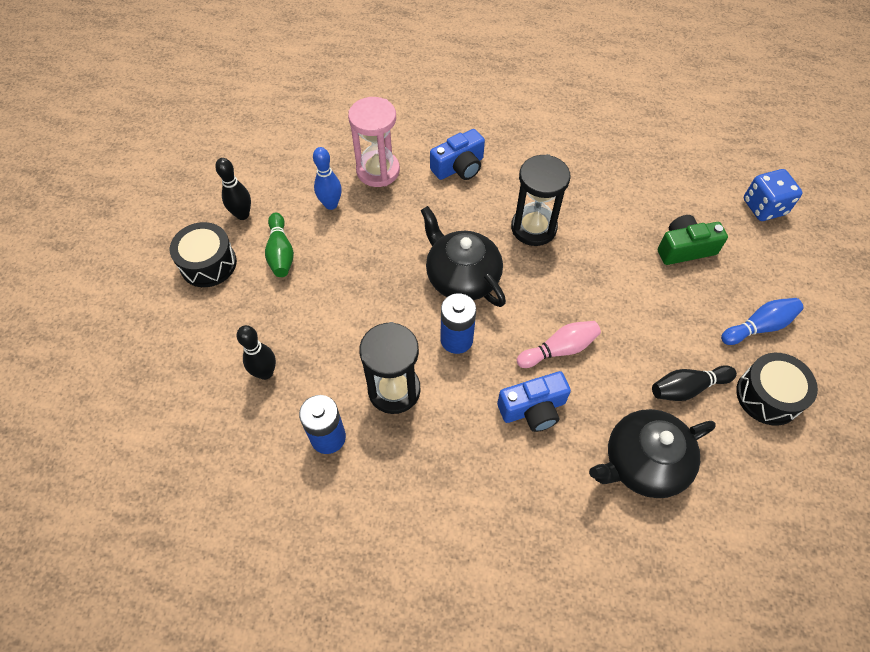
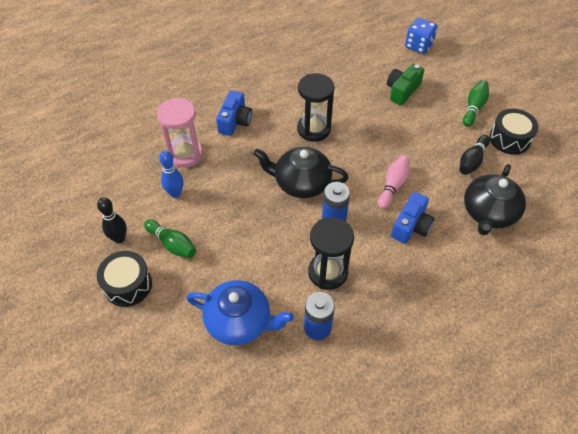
camera: 40 degrees left, 5 degrees down
(265, 373) = (239, 321): black bowling pin -> blue teapot
(759, 326) = (473, 108): blue bowling pin -> green bowling pin

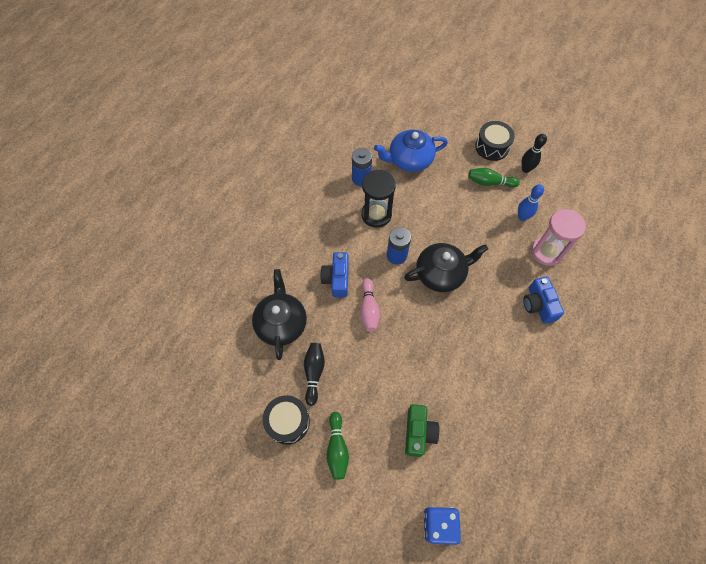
camera: 150 degrees right, 10 degrees up
(313, 129) = (468, 333): black hourglass -> none

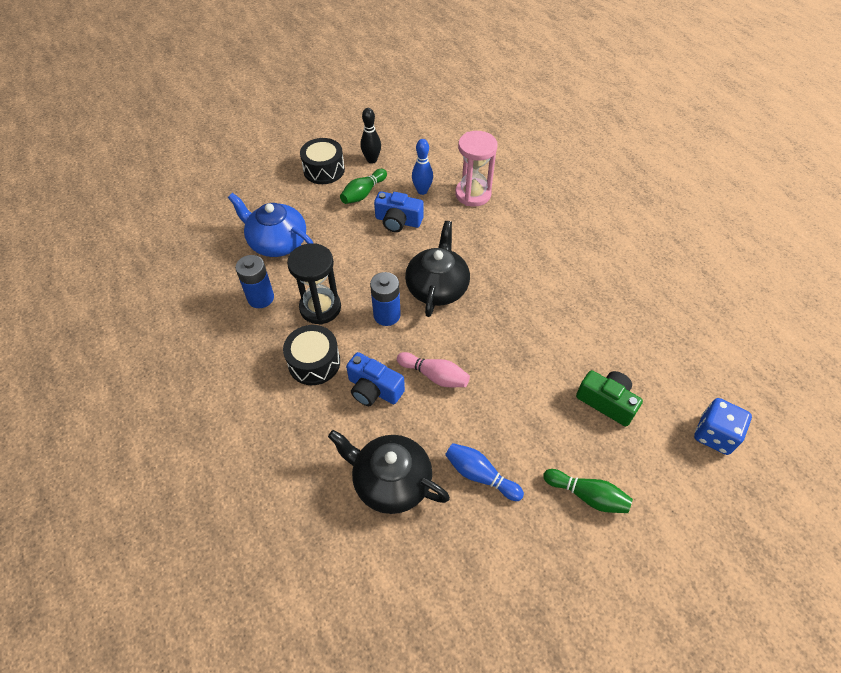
camera: 60 degrees left, 10 degrees down
(288, 422) = (527, 538): black drum -> black drum (314, 362)
(314, 373) = (480, 475): black bowling pin -> blue bowling pin
(409, 160) = (277, 242): blue teapot -> blue teapot turned 105 degrees clockwise
(538, 305) = (524, 230): blue camera -> blue camera (398, 221)

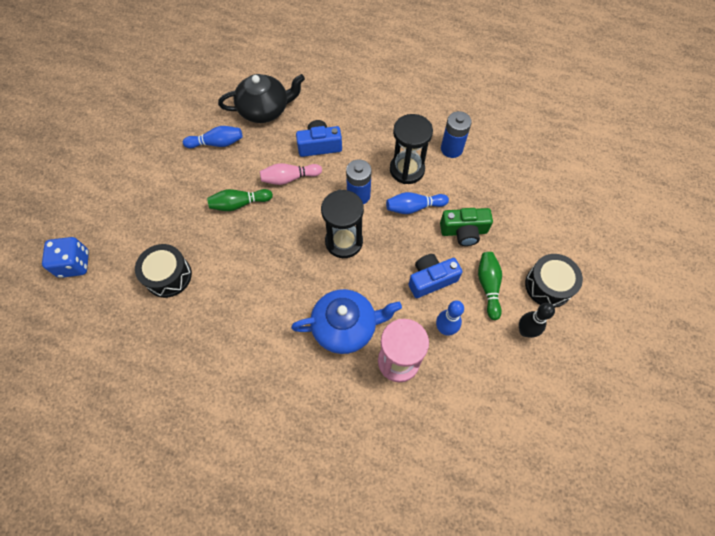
camera: 140 degrees right, 10 degrees up
(277, 242) = (494, 193): blue teapot -> blue teapot (345, 327)
(314, 362) = (371, 136): black drum -> black drum (168, 276)
(352, 274) = (414, 207): none -> blue bowling pin
(437, 287) = (344, 242): black teapot -> black hourglass
(587, 496) = (146, 172): green bowling pin -> green bowling pin (239, 204)
(606, 402) = (161, 238): green camera -> green camera (464, 231)

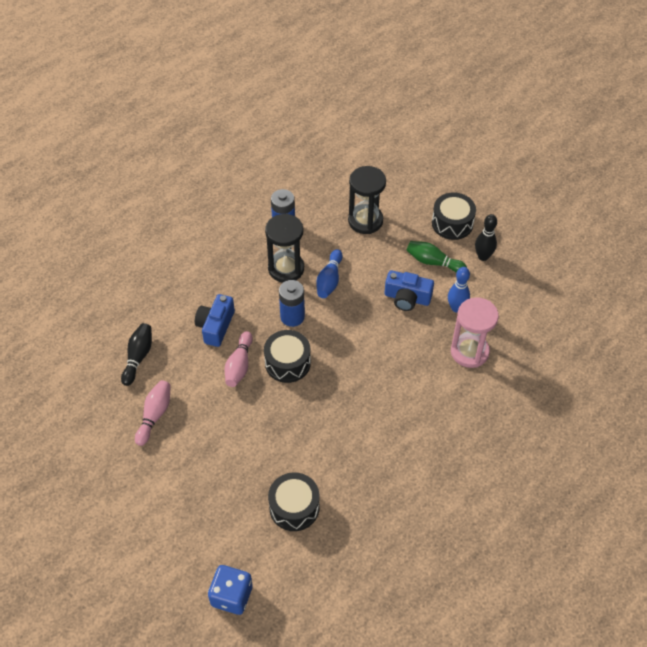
camera: 65 degrees left, 10 degrees down
(217, 143) = (155, 415): blue bowling pin -> pink bowling pin
(239, 204) = (244, 419): green bowling pin -> none
(265, 110) = (138, 357): black teapot -> black bowling pin
(309, 212) = (287, 363): none -> black drum
(344, 242) = (335, 347): black hourglass -> black hourglass (365, 221)
(345, 327) = (420, 377): blue teapot -> none
(431, 279) = (407, 298): blue camera -> blue camera turned 75 degrees counterclockwise
(464, 231) = (373, 255): green camera -> none

